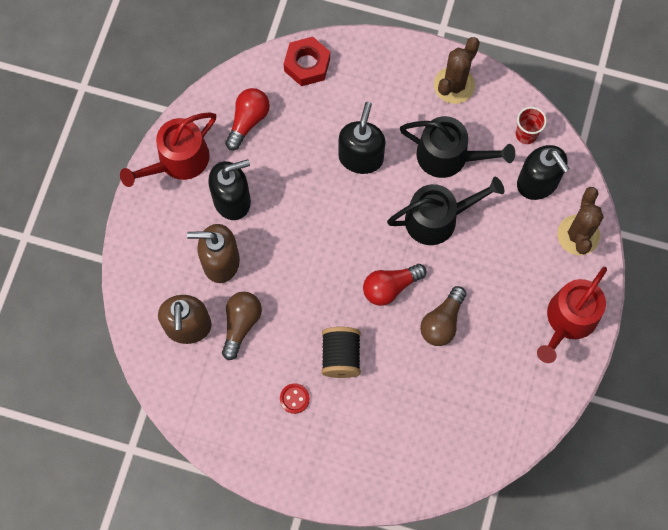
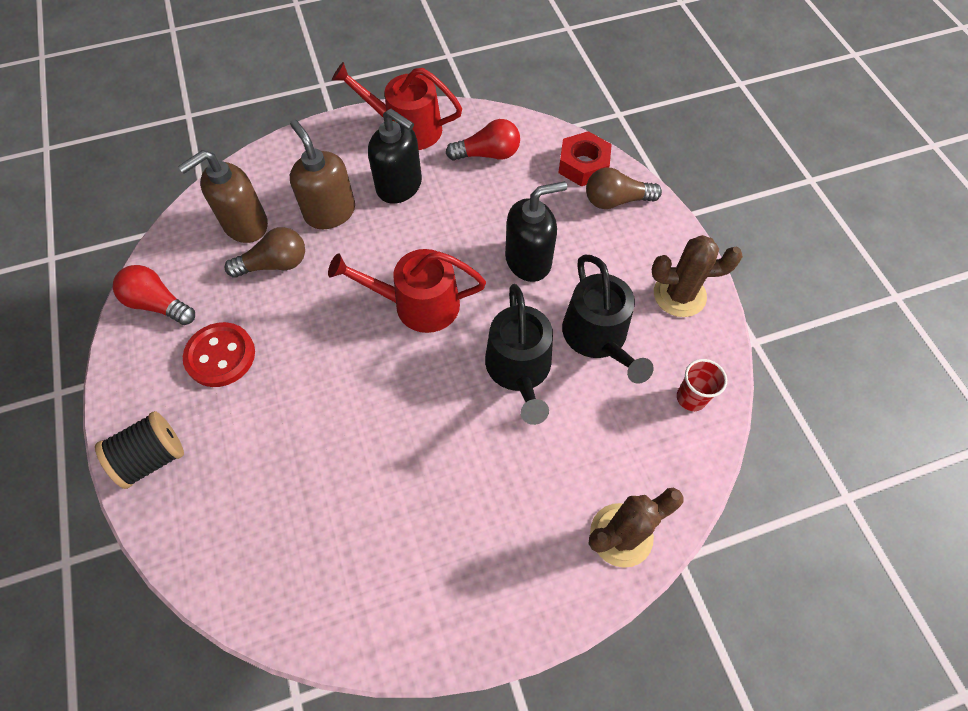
camera: 55 degrees right, 10 degrees down
(294, 398) = (220, 356): red button -> red button, size x1.83
(341, 356) = (295, 371): black spool -> black spool (152, 457)
(390, 287) = (406, 371): red light bulb -> red light bulb (159, 304)
(437, 218) = (519, 369): black watering can -> black watering can turned 45 degrees clockwise
(442, 322) = (401, 448): brown light bulb -> brown light bulb (616, 200)
(537, 183) = (646, 446): black soap dispenser -> none
(569, 320) = (504, 595): red watering can -> red watering can (418, 304)

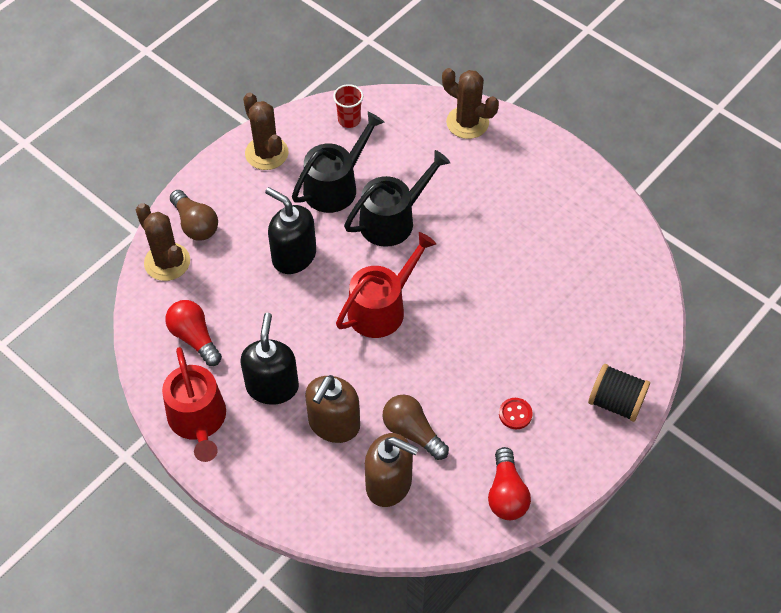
camera: 120 degrees left, 5 degrees down
(220, 356) = (515, 414): red button -> red button, size x0.55
(418, 304) = (381, 308): red watering can -> red watering can turned 105 degrees counterclockwise
(583, 165) = (167, 262): red nut -> brown cactus

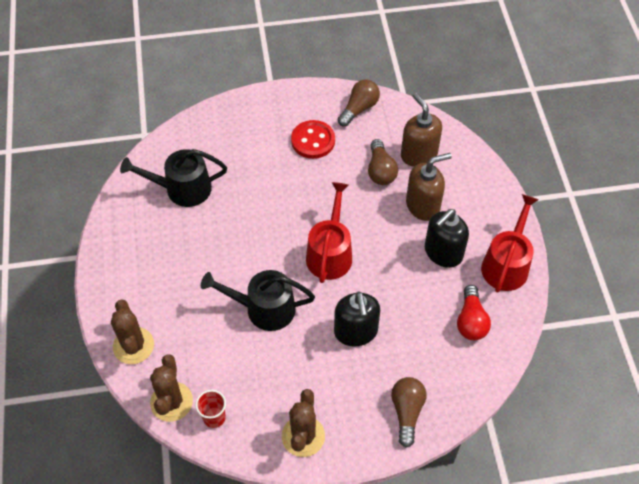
camera: 140 degrees left, 0 degrees up
(167, 262) = (450, 395): brown cactus -> brown cactus (171, 402)
(335, 186) = (278, 366): black watering can -> black watering can (182, 189)
(381, 308) = (330, 253): red watering can -> red watering can turned 105 degrees clockwise
(506, 494) = (359, 108): red light bulb -> brown light bulb
(515, 414) = (313, 141): red button -> red button, size x1.83
(615, 402) = (252, 110): black spool -> none

